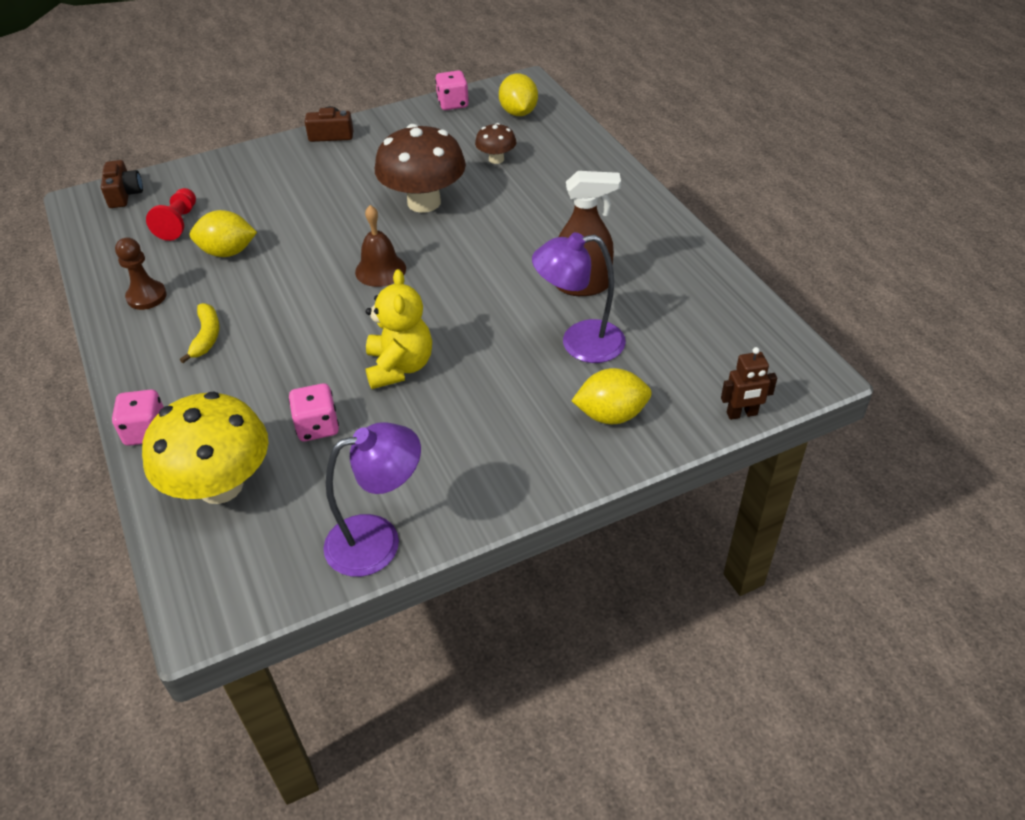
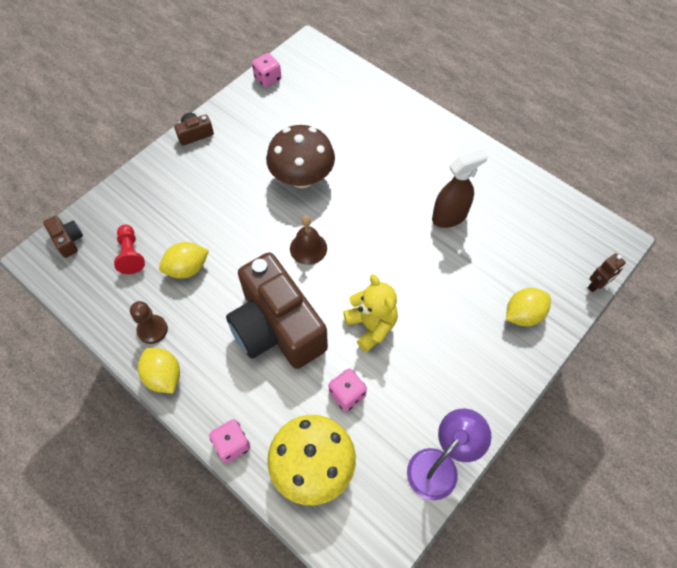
camera: 25 degrees left, 15 degrees up
(206, 337) = (221, 349): yellow banana -> none
(285, 335) = (277, 327): none -> brown camera
(496, 159) = (329, 123): brown mushroom -> none
(518, 113) = (320, 74): yellow lemon -> yellow lemon (164, 376)
(579, 343) = (473, 265): purple lamp -> none

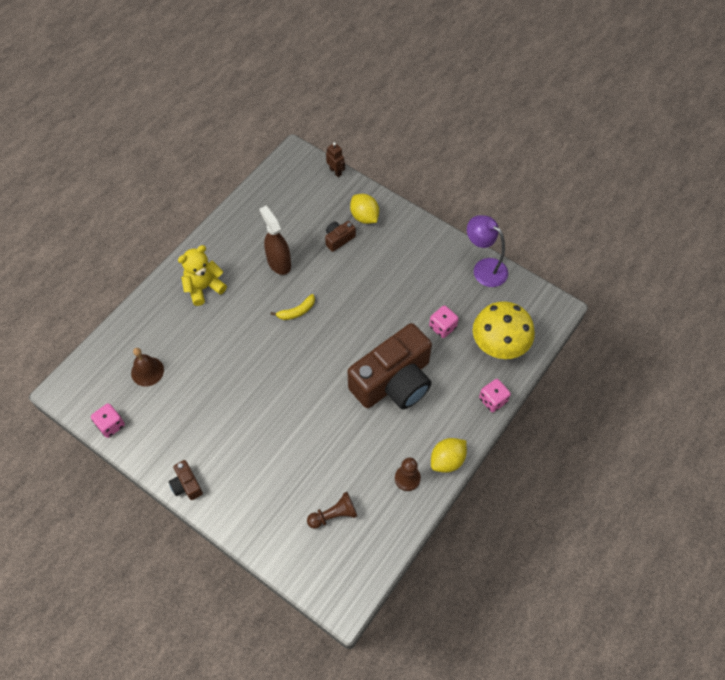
camera: 95 degrees left, 0 degrees up
(68, 240) = (322, 579): brown camera -> brown camera (339, 239)
(131, 254) = (334, 515): red pawn -> brown pawn
(187, 269) = (345, 461): yellow lemon -> none
(302, 178) = (241, 378): brown mushroom -> none
(308, 248) = (317, 366): brown bell -> brown bell (147, 371)
(371, 326) = (384, 314): yellow teddy bear -> yellow teddy bear (204, 287)
(381, 232) = (297, 311): none -> yellow banana

